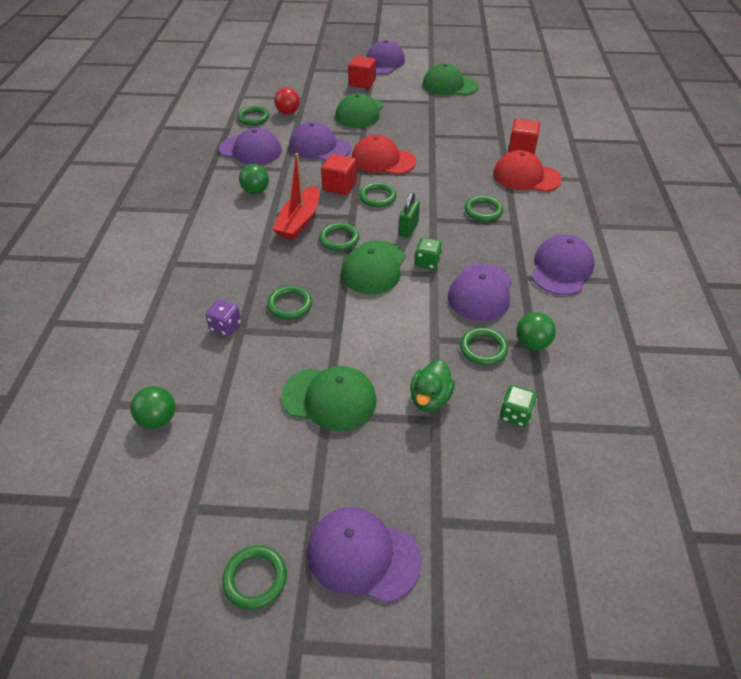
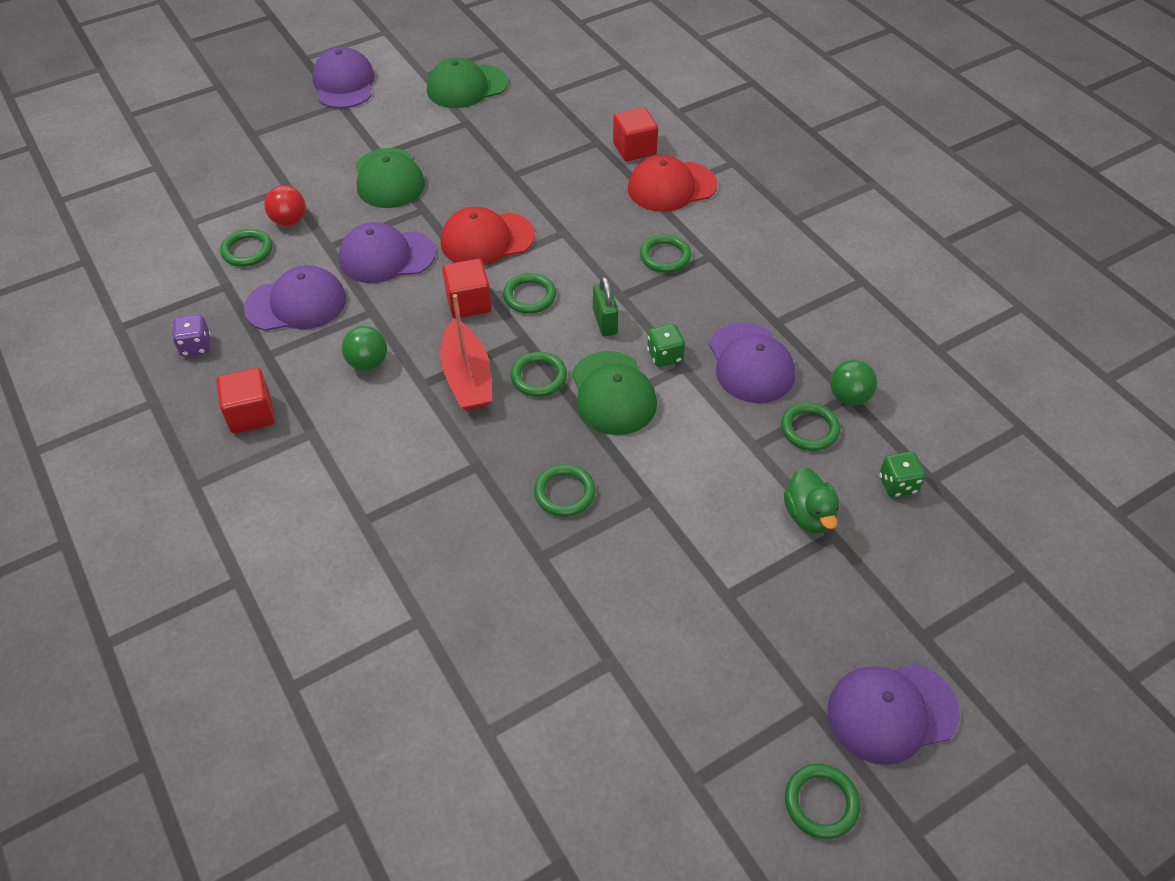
camera: 35 degrees left, 5 degrees up
(158, 419) = (557, 716): green ball -> none
(225, 327) = (518, 563): purple dice -> purple dice (196, 346)
(330, 398) = (713, 576): green cap -> none
(362, 83) = (347, 128): red cube -> red cube (251, 414)
(561, 268) = (804, 291): purple cap -> none

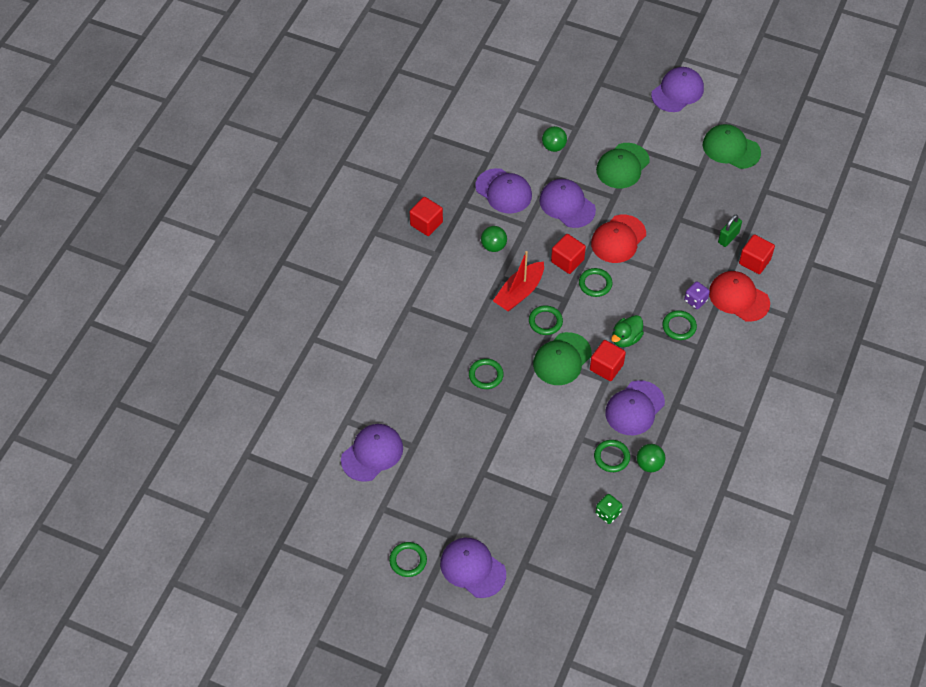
camera: 55 degrees right, 5 degrees up
(196, 346) = (445, 172): purple dice -> purple dice (695, 300)
(247, 250) = (518, 145): green ring -> none
(289, 221) = (553, 147): red ball -> green ball
(487, 239) = (618, 239): red cap -> red cap turned 90 degrees counterclockwise
(579, 732) = (372, 453): none -> purple cap
(605, 322) = (606, 327): green padlock -> green padlock (728, 238)
(665, 356) = (606, 367): green dice -> red cube
(809, 515) = (556, 483): green duck -> green duck (626, 338)

